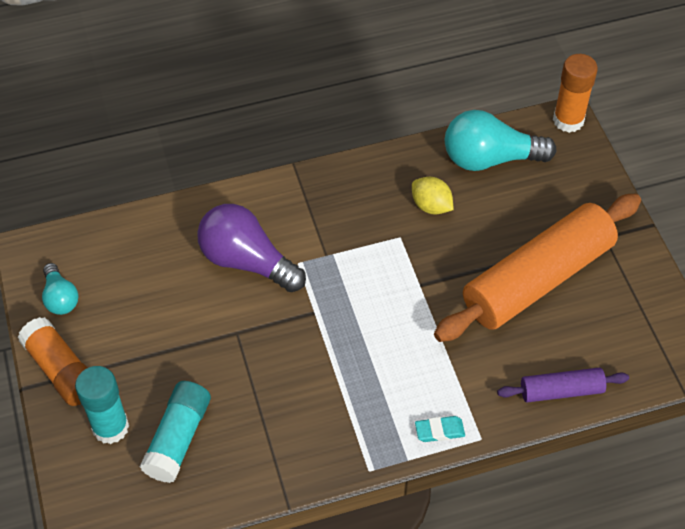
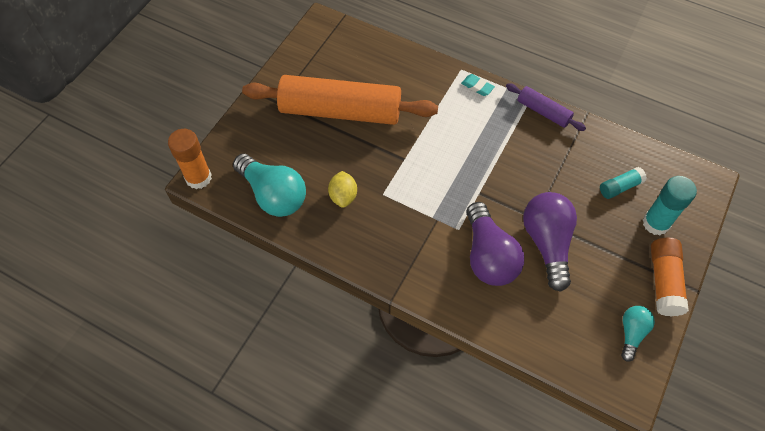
camera: 135 degrees left, 5 degrees up
(178, 438) = (620, 187): turquoise glue stick -> turquoise glue stick, size x0.64
(203, 317) = (547, 243): none -> purple light bulb
(561, 391) = (398, 57): purple rolling pin -> purple rolling pin (543, 112)

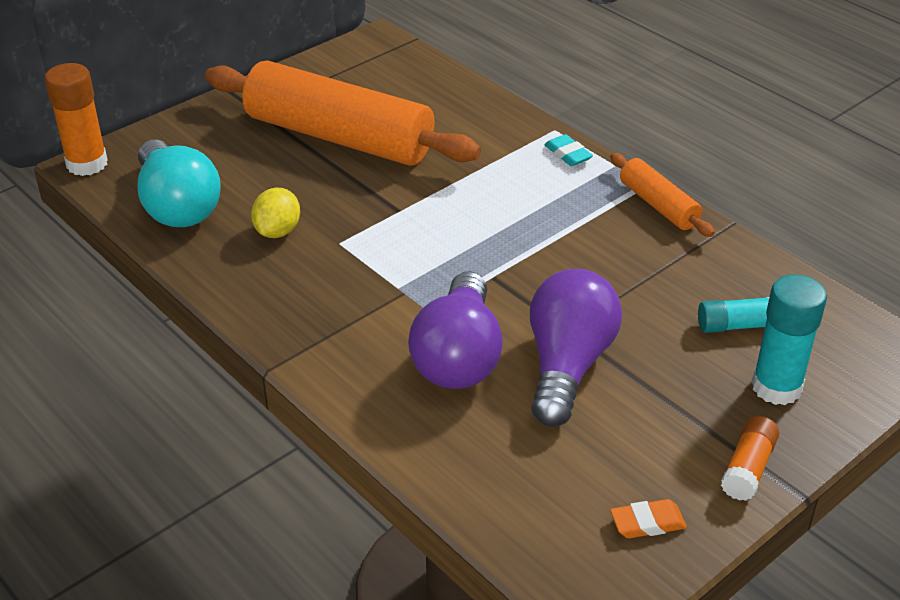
camera: 20 degrees right, 20 degrees down
(543, 112) = (658, 205): purple rolling pin -> orange rolling pin
(631, 333) = (647, 523): turquoise light bulb -> orange eraser
(664, 281) = (748, 468): orange glue stick -> orange glue stick, size x0.64

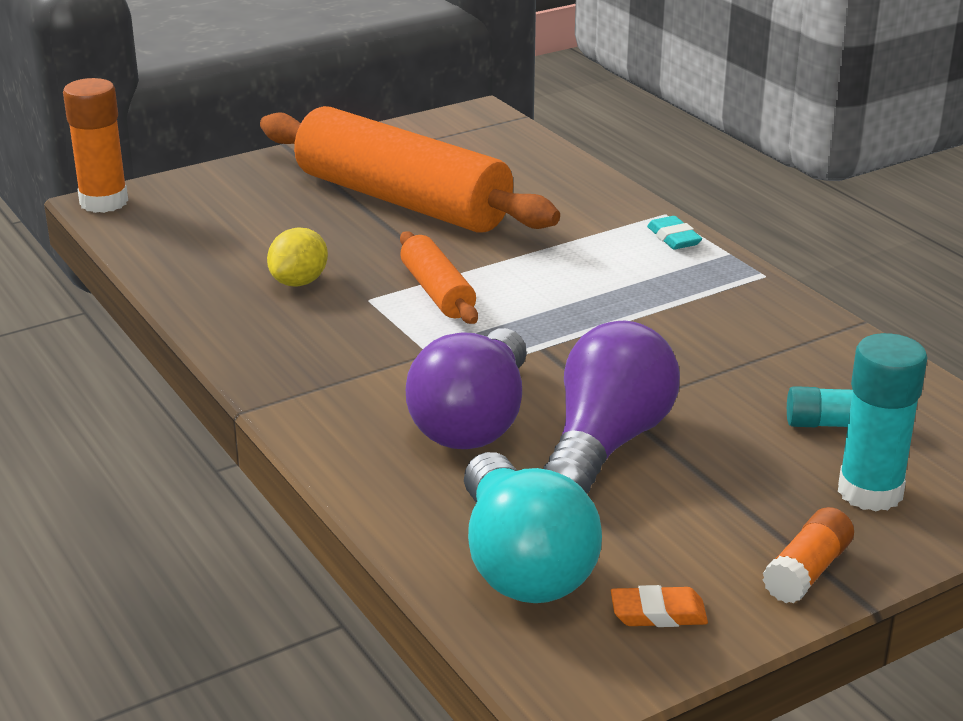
camera: 10 degrees right, 10 degrees down
(177, 206) = (191, 248): turquoise light bulb -> turquoise light bulb (522, 564)
(658, 205) = (772, 296): orange rolling pin -> orange rolling pin (438, 292)

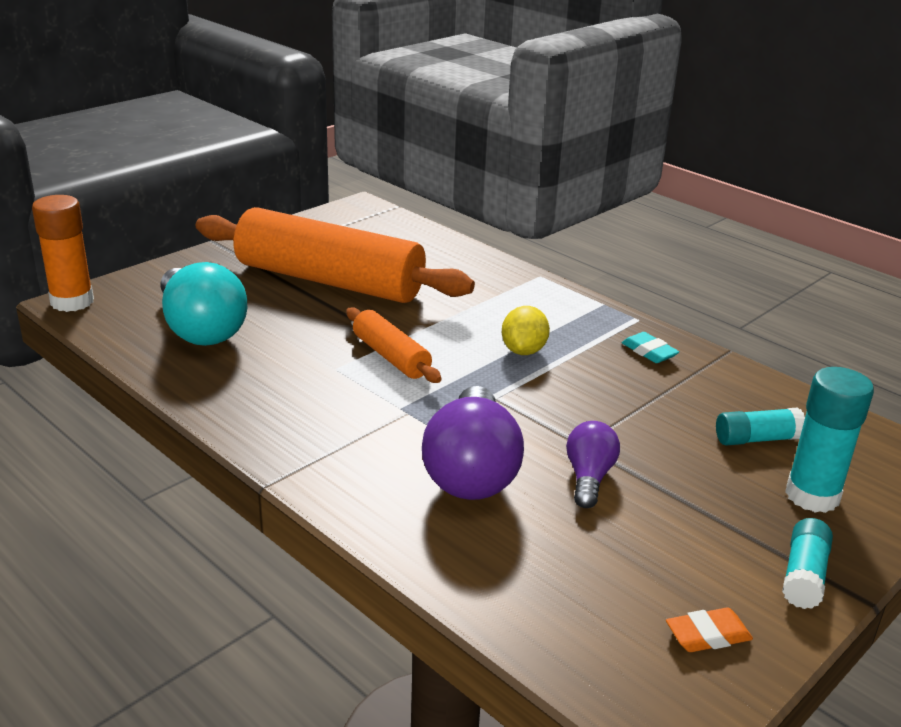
camera: 15 degrees left, 0 degrees up
(299, 282) = (271, 358): yellow lemon -> yellow lemon (523, 351)
(522, 564) = (572, 603): turquoise light bulb -> turquoise light bulb (200, 329)
(607, 443) = (589, 477): purple light bulb -> purple light bulb, size x0.55
(673, 238) = (556, 295): turquoise eraser -> turquoise eraser (649, 352)
(807, 571) = (804, 576): orange glue stick -> turquoise glue stick

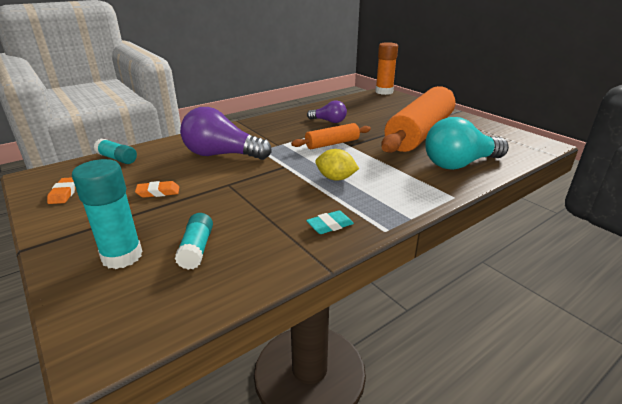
camera: 100 degrees right, 0 degrees up
(200, 329) = (361, 110): turquoise light bulb -> turquoise light bulb (460, 164)
(589, 477) = (197, 181): purple light bulb -> purple light bulb (329, 121)
(644, 512) = (158, 192): none -> orange eraser
(804, 576) = (65, 231): turquoise glue stick -> turquoise glue stick (117, 159)

